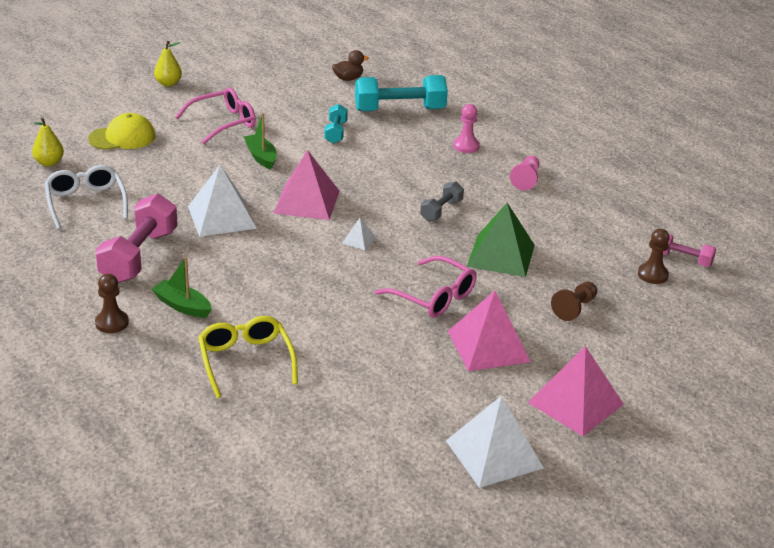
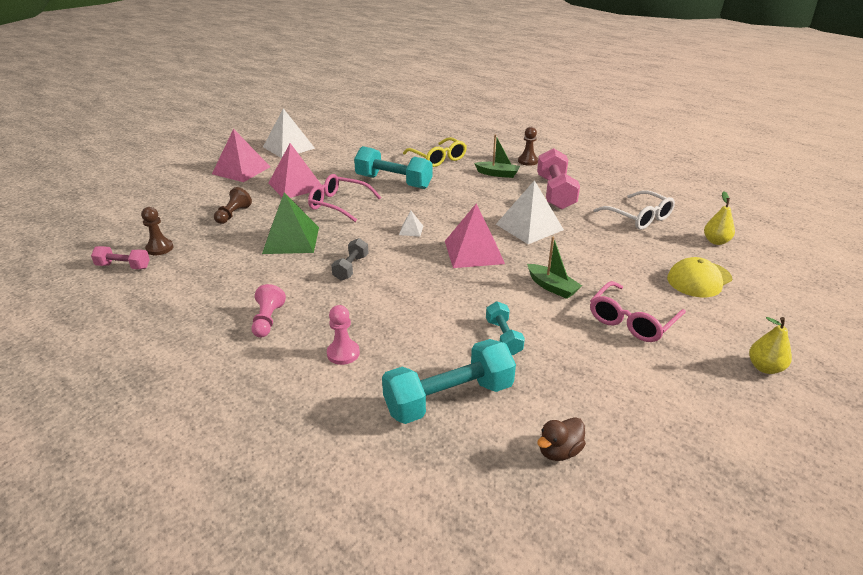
camera: 165 degrees right, 0 degrees up
(343, 322) = (393, 182): none -> turquoise dumbbell

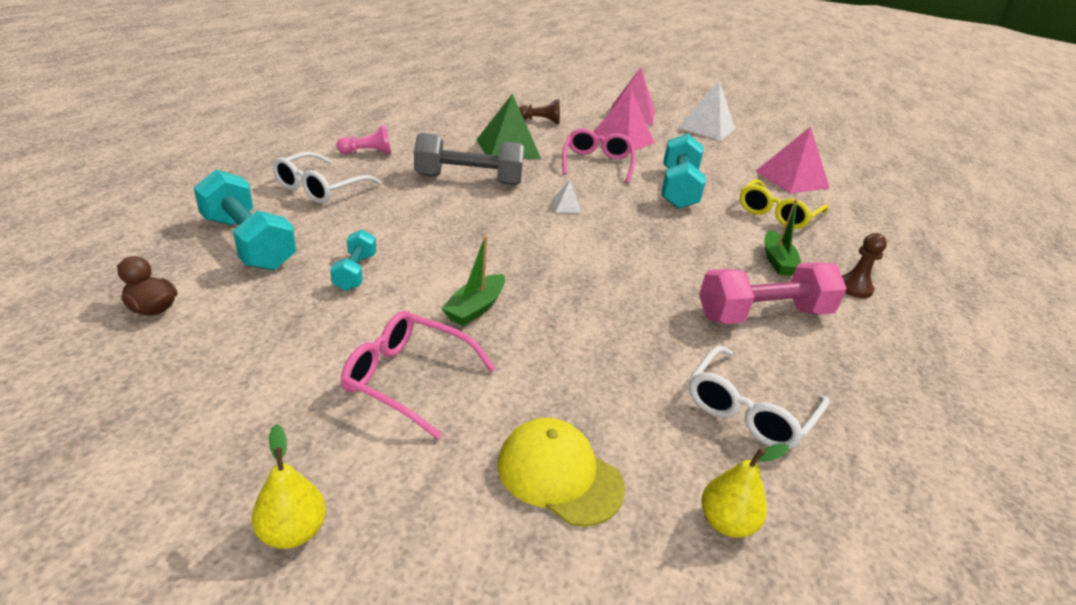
camera: 70 degrees right, 0 degrees up
(123, 266) = (433, 96): pink dumbbell -> none
(160, 248) = (466, 103): brown pawn -> none
(343, 353) = (320, 188): pink pawn -> white glasses
(351, 268) = (468, 180): grey dumbbell -> grey dumbbell, size x1.87
(473, 252) = (537, 248): pink pyramid -> pink pyramid (791, 179)
(503, 337) = (355, 272): turquoise dumbbell -> turquoise dumbbell turned 60 degrees counterclockwise
(529, 227) = (631, 290): white pyramid -> none

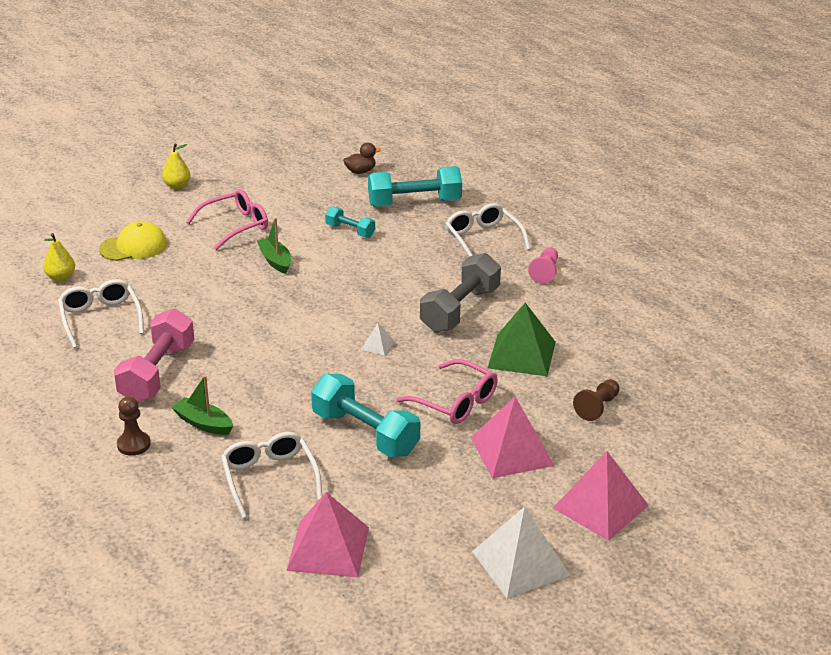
camera: 125 degrees right, 0 degrees up
(777, 214) = (269, 478): yellow glasses -> white glasses

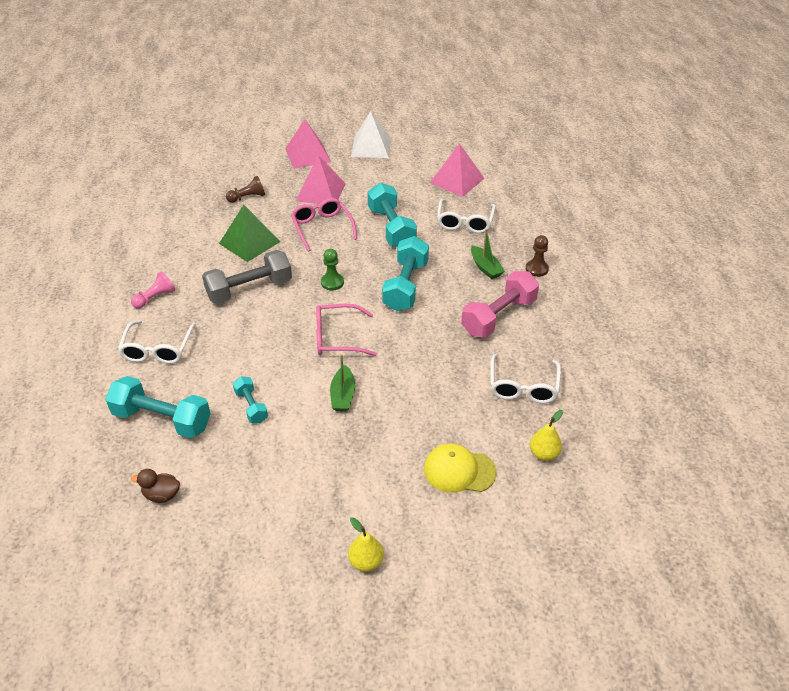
camera: 150 degrees left, 10 degrees up
(235, 226) = (347, 460): pink glasses -> pink glasses (337, 337)
(289, 369) = (406, 286): none -> turquoise dumbbell
(378, 345) = (332, 282): white pyramid -> green pawn

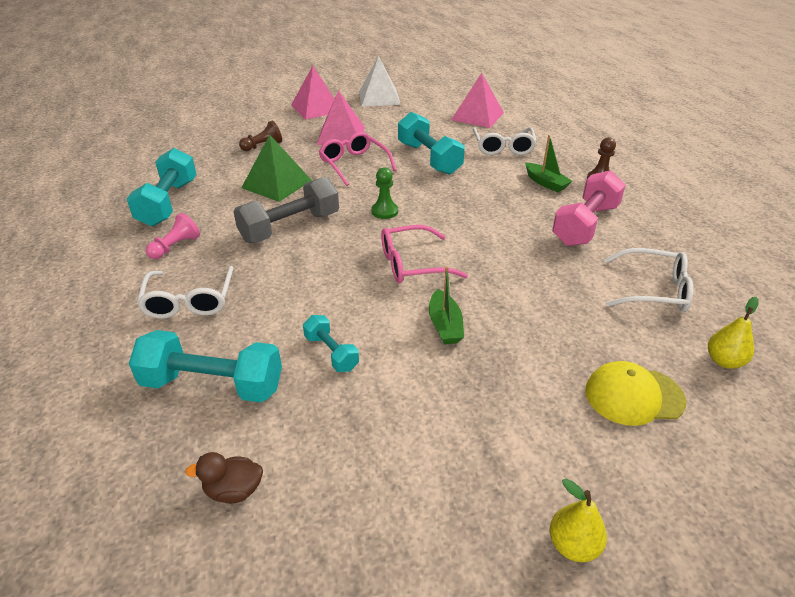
camera: 10 degrees left, 5 degrees down
(406, 286) = (468, 207): turquoise dumbbell -> turquoise dumbbell (168, 203)
(523, 386) = (653, 290): white glasses -> white glasses turned 75 degrees counterclockwise

